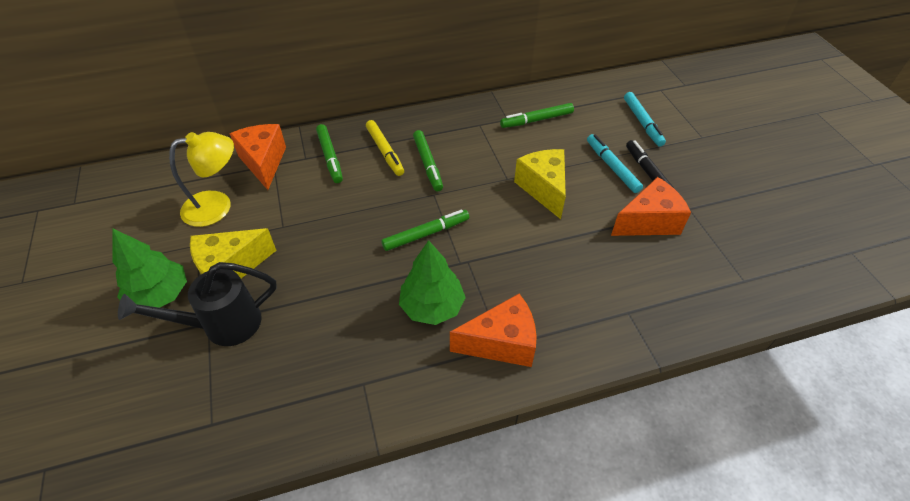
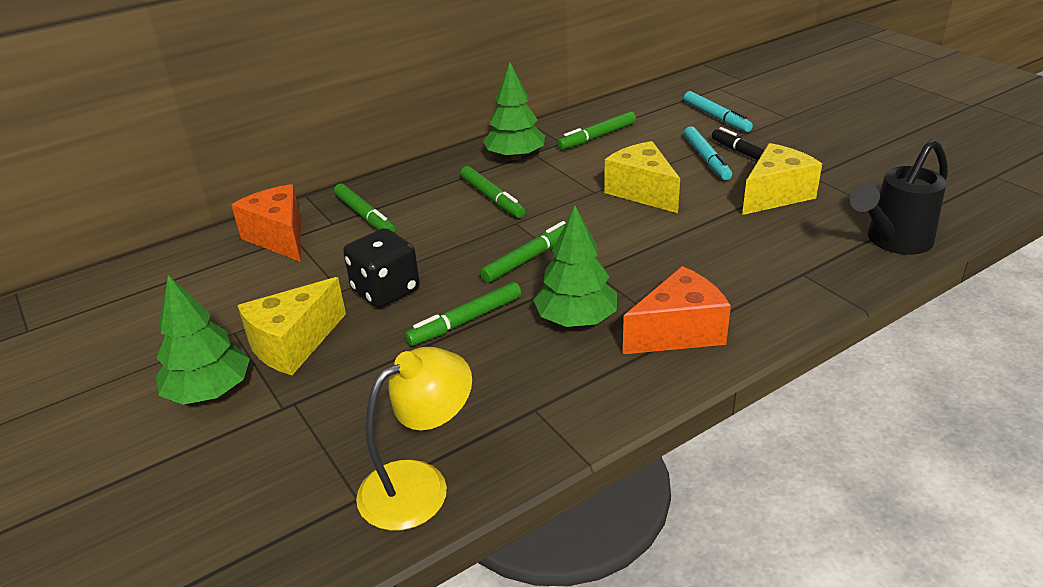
camera: 15 degrees left, 15 degrees down
(217, 206) = (240, 290): yellow lamp -> yellow lamp (420, 485)
(221, 325) = (314, 400): black watering can -> black watering can (892, 242)
(312, 236) = (386, 290): none -> black dice
(354, 283) = (466, 321): none -> green marker
(385, 151) = (432, 197): yellow marker -> none
(464, 125) = (515, 157): none -> green tree
(612, 167) = (706, 159): turquoise marker -> turquoise marker turned 150 degrees counterclockwise
(648, 222) = (775, 195): orange cheese -> yellow cheese

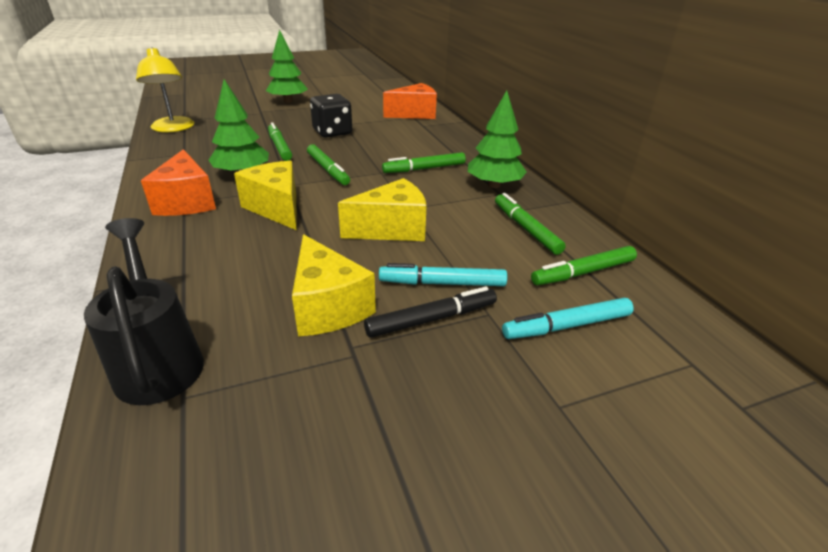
camera: 100 degrees right, 0 degrees up
(293, 344) = (305, 114): yellow cheese -> yellow cheese (277, 208)
(365, 216) = (426, 133): green marker -> green marker (583, 273)

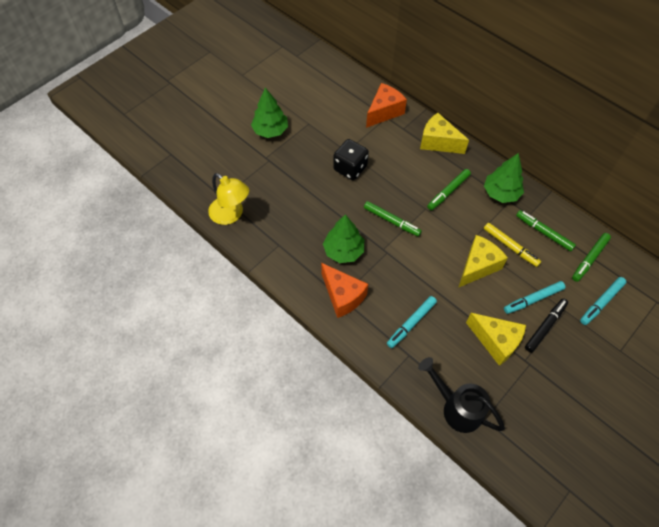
camera: 25 degrees left, 25 degrees up
(231, 248) = (411, 323): none -> turquoise marker
(277, 208) = (400, 277): yellow cheese -> yellow cheese (438, 142)
(279, 147) = (333, 206): green marker -> none
(460, 226) = (510, 246): none -> yellow marker

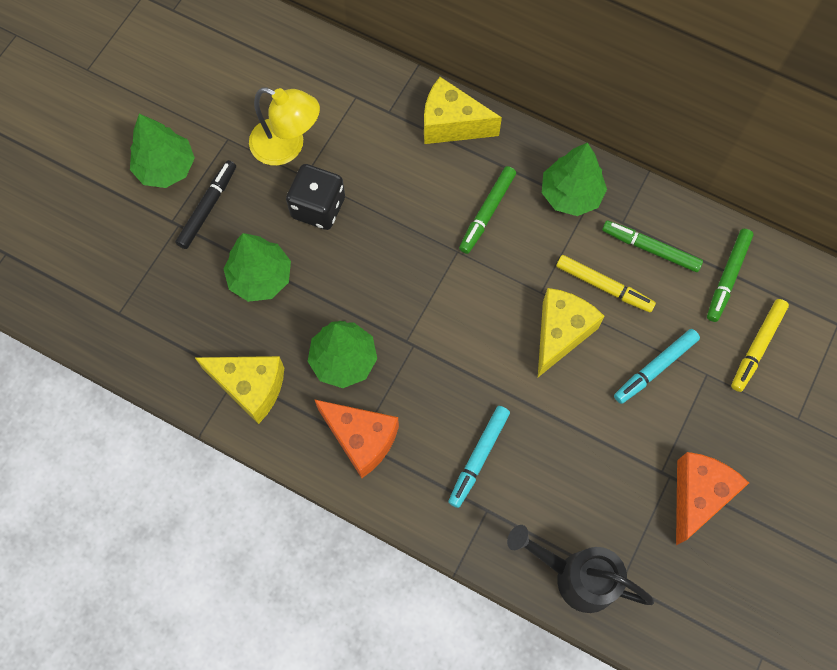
camera: 15 degrees left, 10 degrees up
(231, 215) = (142, 342): yellow lamp -> yellow lamp (287, 146)
(307, 197) = (260, 277): none -> green tree
(384, 112) = (350, 87): orange cheese -> orange cheese (698, 495)
(391, 221) = (408, 287): green marker -> none
(496, 341) = (613, 453): yellow cheese -> yellow cheese (250, 387)
(545, 326) = (681, 409): black marker -> black marker (207, 207)
(601, 302) = (757, 347): turquoise marker -> yellow marker

